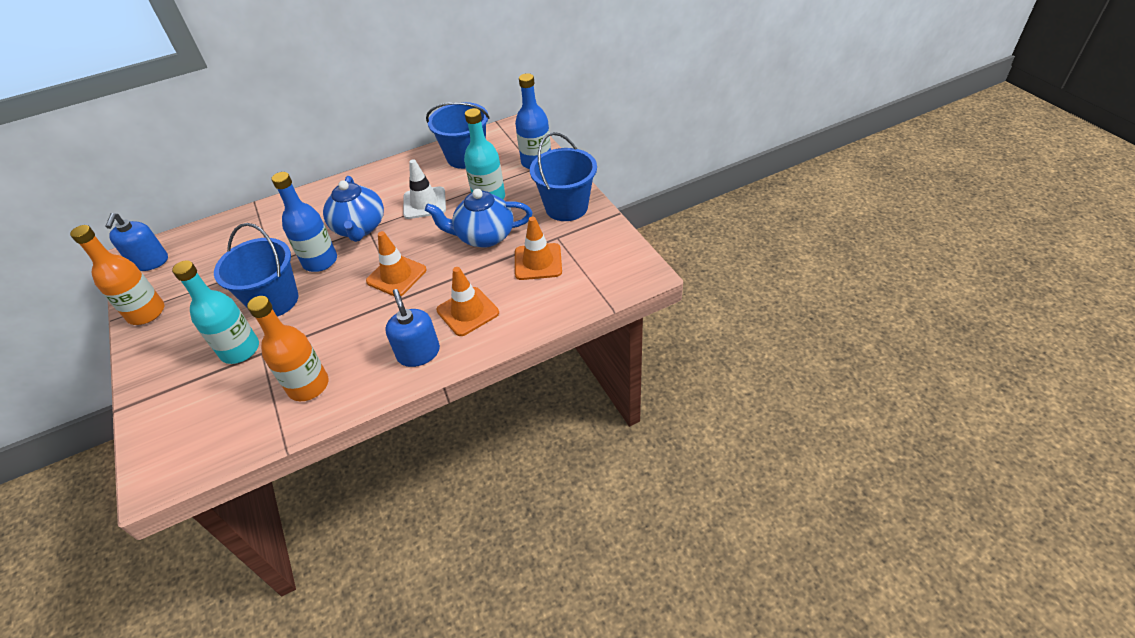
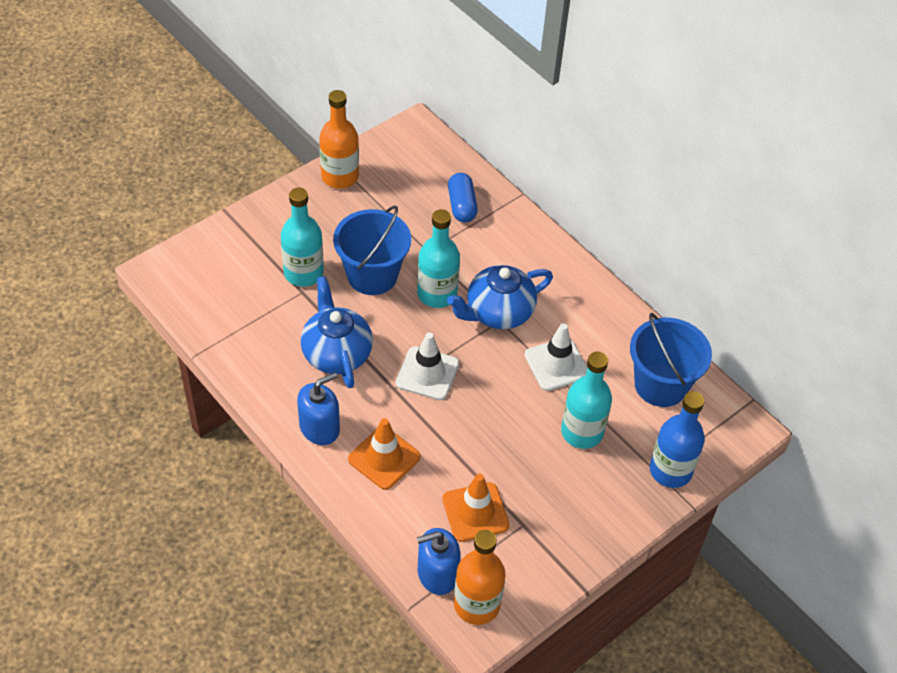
camera: 70 degrees right, 5 degrees up
(150, 261) = (409, 146): blue soap dispenser -> blue soap dispenser (437, 574)
(240, 236) = (462, 205): none -> blue capsule
(308, 386) = (267, 346): orange bottle -> orange bottle (477, 604)
(320, 261) = (437, 294): blue bottle -> turquoise bottle
(396, 276) = (427, 373): orange traffic cone -> white traffic cone
(484, 236) = (509, 444): blue teapot -> blue teapot (336, 353)
(566, 207) = (583, 525): blue bucket -> none

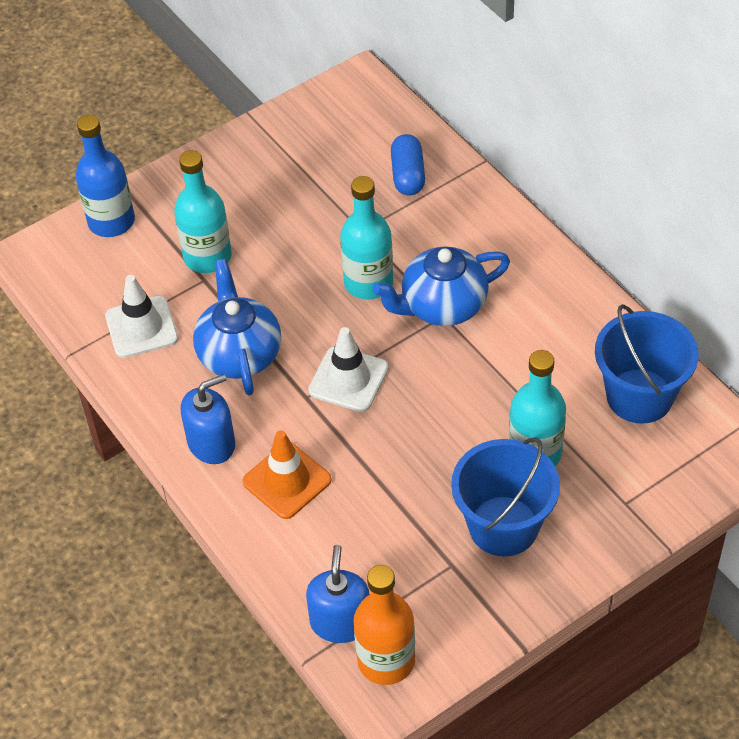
camera: 10 degrees right, 0 degrees up
(340, 176) = (261, 140): orange bottle -> none
(372, 275) = (291, 259): blue bucket -> blue bucket (503, 526)
(437, 574) = (340, 622): blue soap dispenser -> blue soap dispenser turned 105 degrees clockwise
(475, 512) = (393, 548): orange traffic cone -> none
(556, 364) = (510, 370): white traffic cone -> white traffic cone (141, 327)
(670, 470) = (643, 502): blue bottle -> blue bottle (111, 221)

